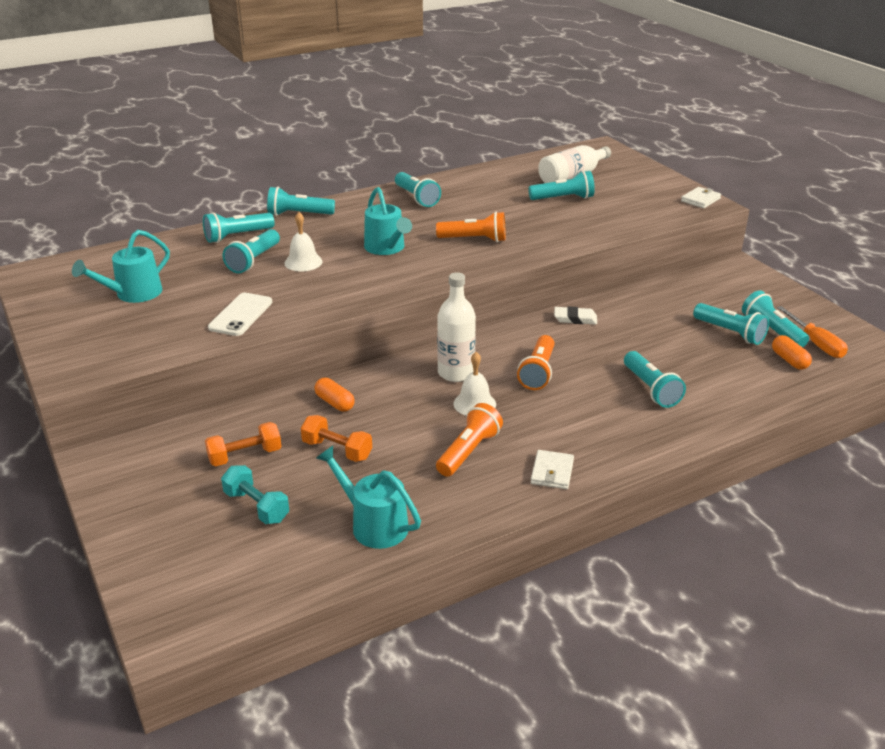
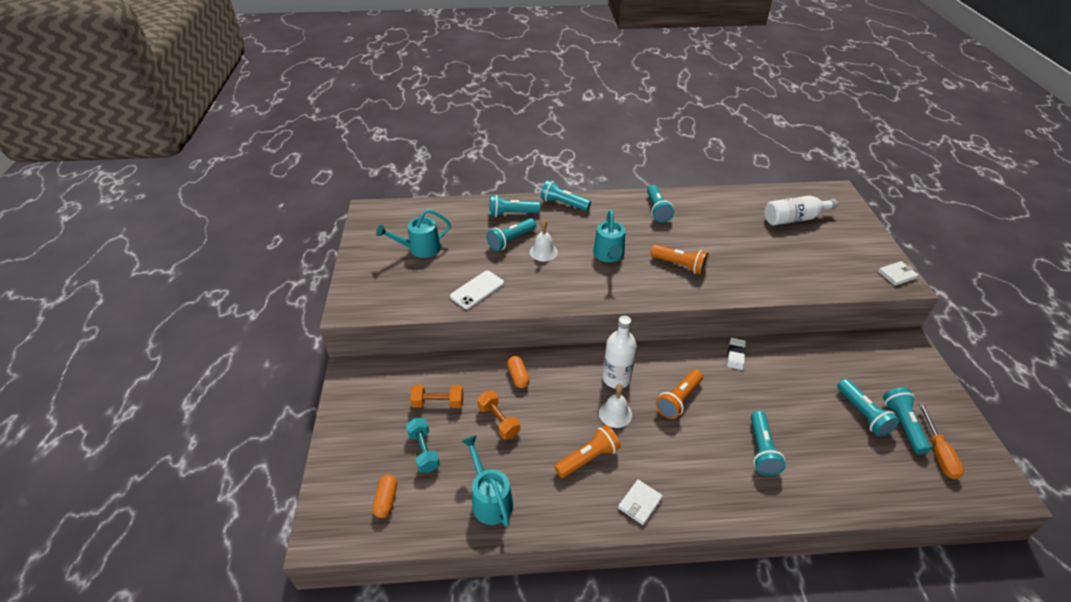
camera: 25 degrees right, 10 degrees up
(563, 198) = (774, 241): turquoise flashlight -> none
(575, 319) = (735, 355): white eraser -> white eraser turned 75 degrees clockwise
(789, 360) = (902, 463): orange capsule -> orange capsule (386, 500)

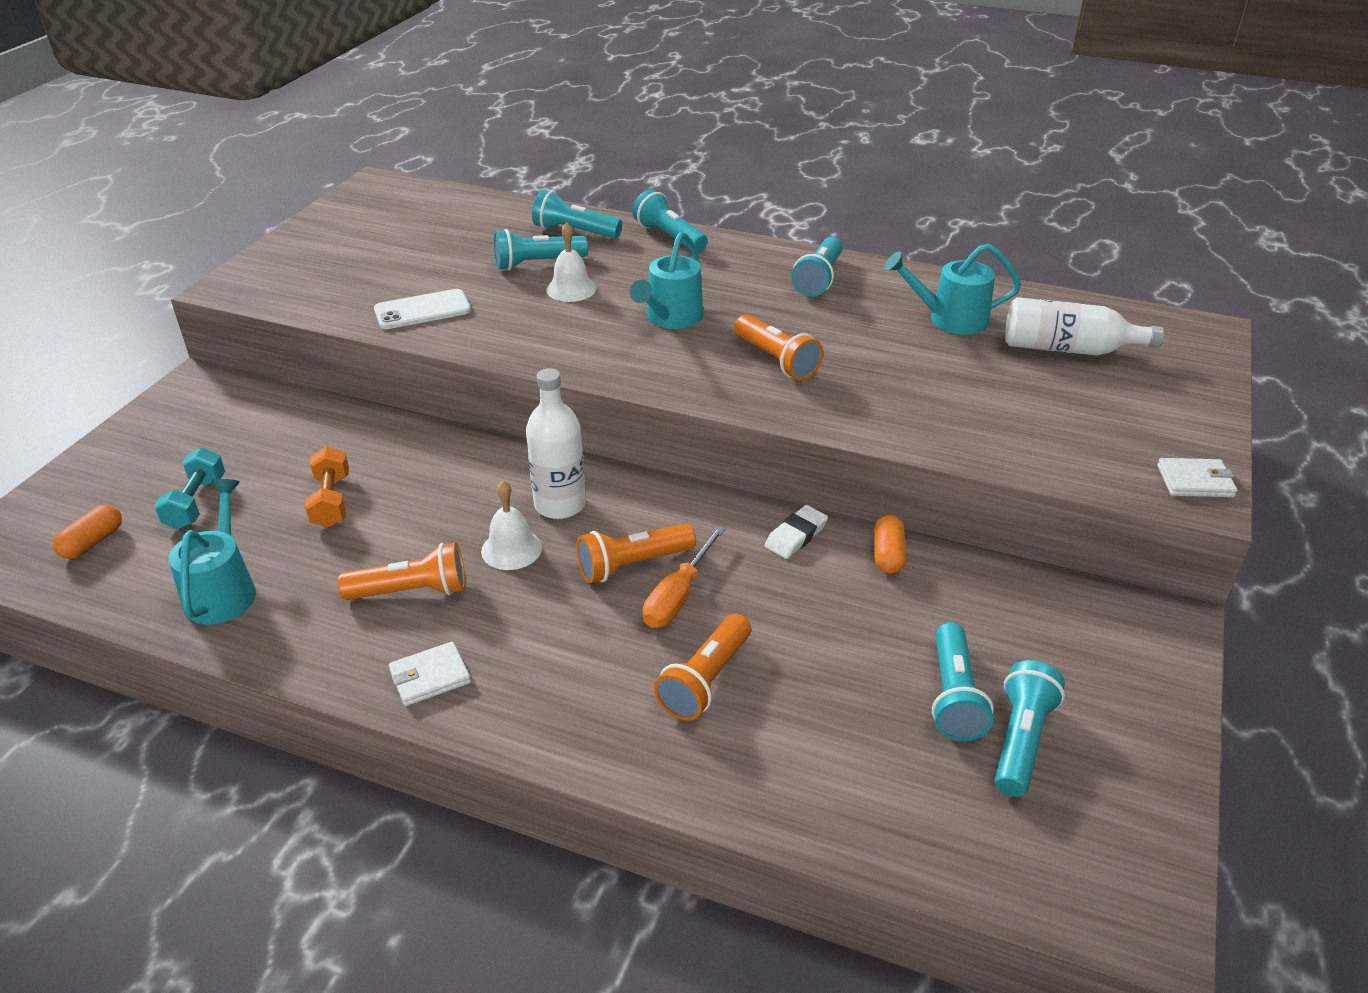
camera: 25 degrees right, 5 degrees down
(420, 249) = (396, 243): turquoise watering can -> turquoise watering can (949, 319)
(438, 403) = (271, 453): orange dumbbell -> none
(518, 376) = (414, 456): orange capsule -> orange capsule (888, 555)
(761, 450) = (705, 680): turquoise flashlight -> orange flashlight
(938, 453) = (1052, 809): orange screwdriver -> orange screwdriver (678, 596)

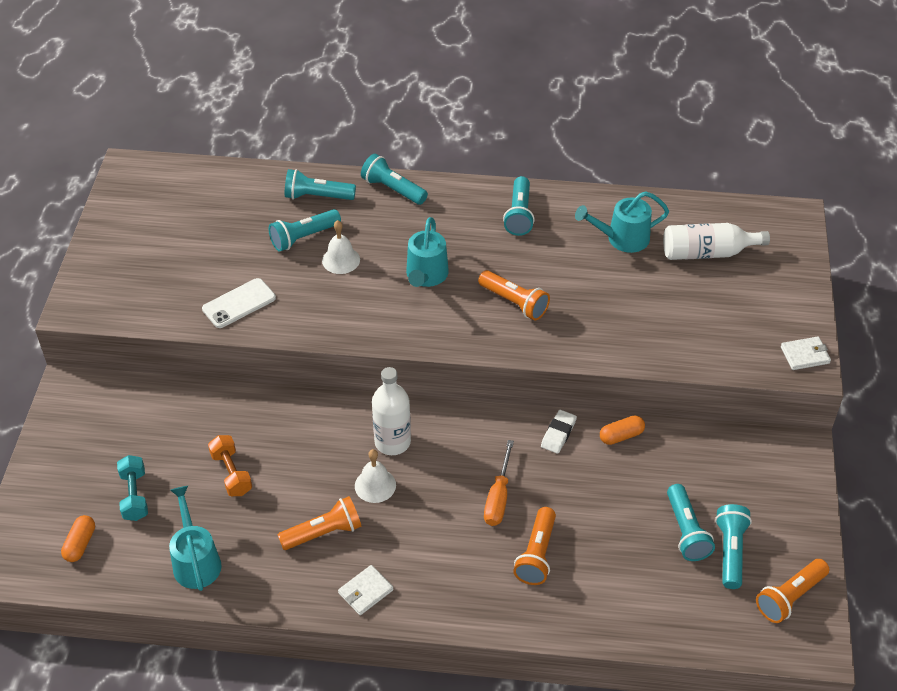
camera: 15 degrees left, 10 degrees up
(633, 565) = (460, 480): orange flashlight -> orange flashlight (790, 597)
(888, 555) = (621, 436): orange capsule -> orange capsule turned 75 degrees clockwise

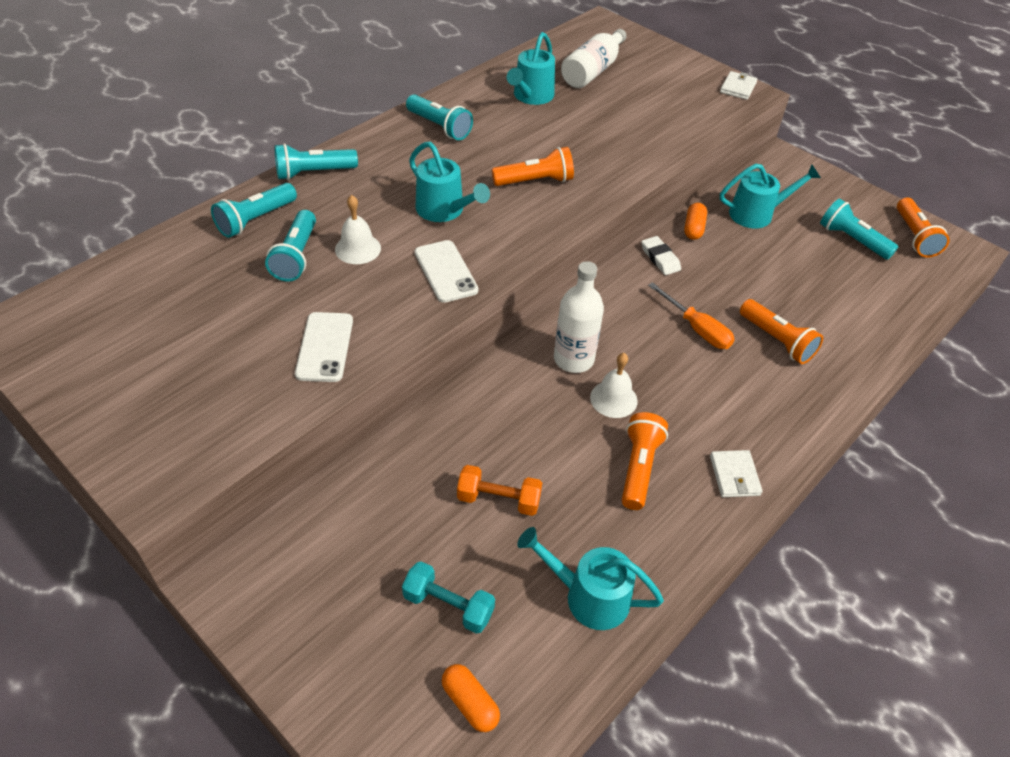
camera: 55 degrees left, 0 degrees up
(363, 315) = (445, 271): none -> white phone
(686, 531) = (816, 249): turquoise flashlight -> none
(691, 468) = (757, 214): none -> turquoise watering can

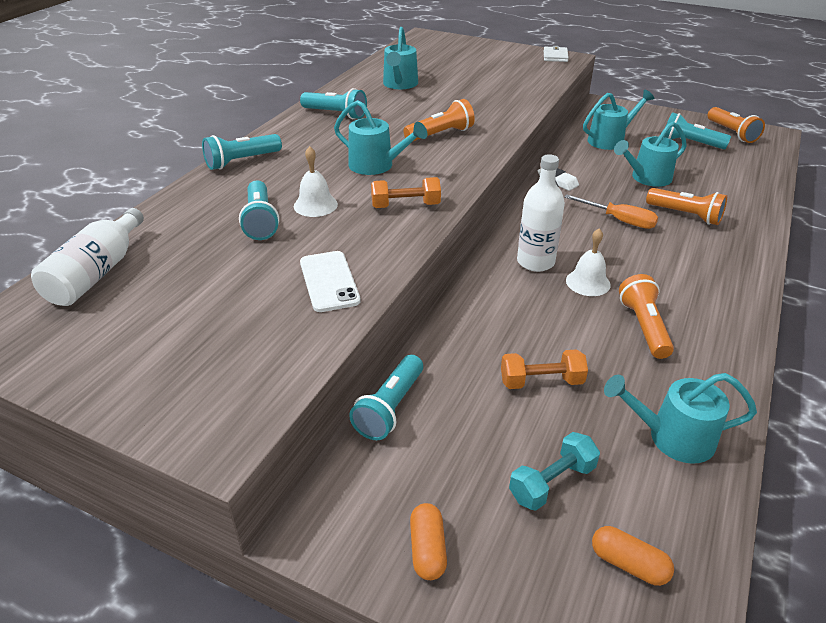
camera: 15 degrees left, 10 degrees down
(256, 220) = (205, 203): turquoise flashlight -> turquoise flashlight (390, 408)
(445, 271) = (405, 206): white phone -> orange dumbbell
(448, 605) = (552, 482): turquoise dumbbell -> turquoise dumbbell turned 45 degrees counterclockwise
(592, 71) = (438, 63): white bottle -> white bottle (97, 273)
(693, 228) = (569, 157): orange capsule -> orange capsule (428, 549)
(734, 475) = (723, 313): white wallet -> none
(765, 279) = (646, 178): none -> turquoise watering can

